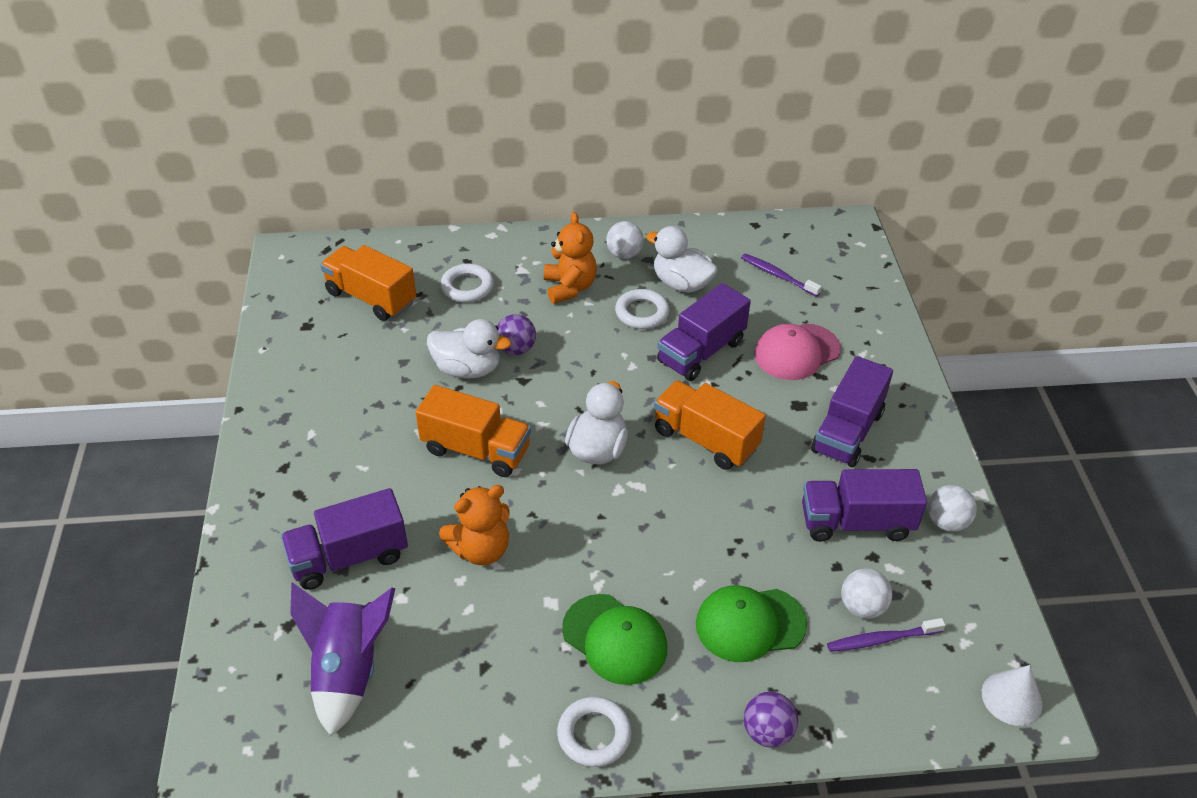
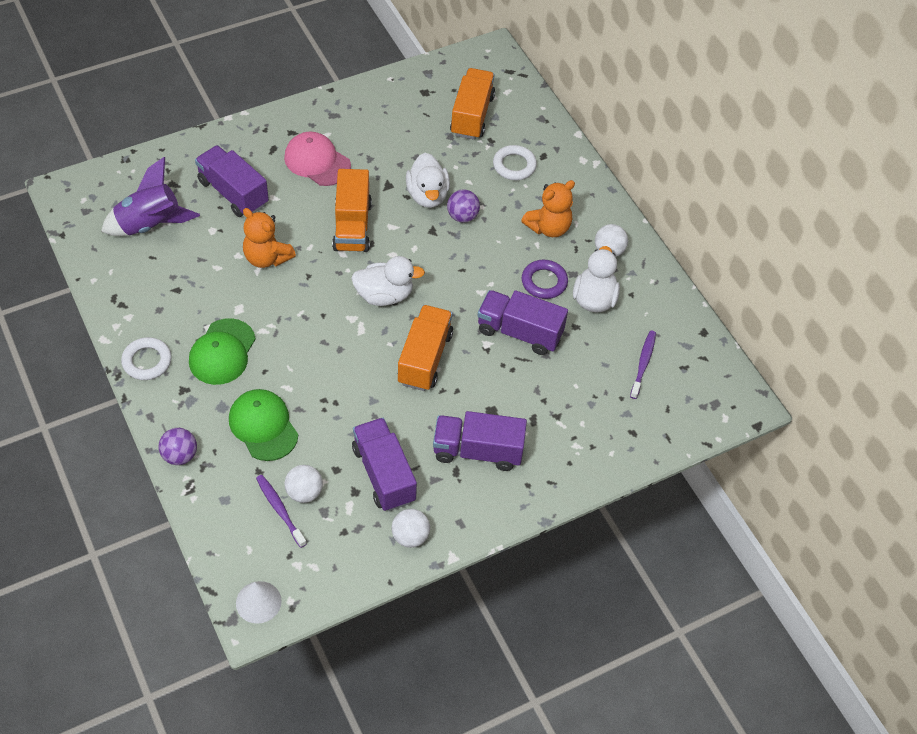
camera: 65 degrees right, 10 degrees up
(642, 313) = (544, 282): white ring -> purple ring
(796, 352) = (553, 397): pink cap -> pink cap (317, 161)

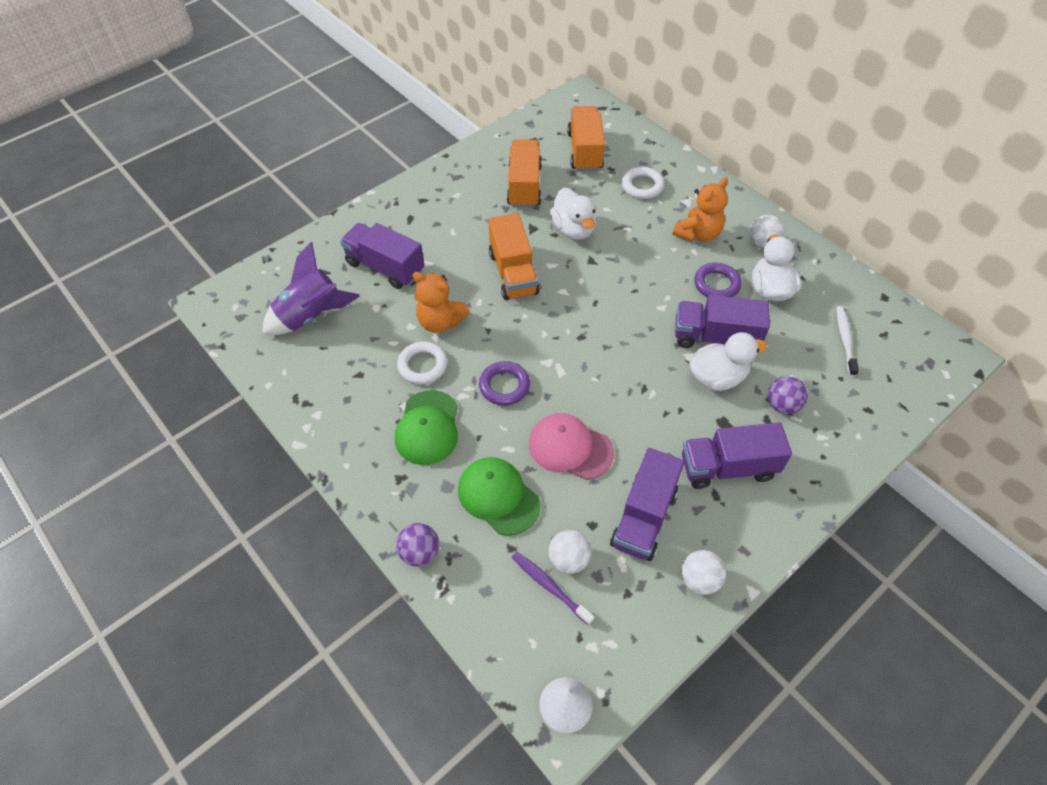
camera: 10 degrees left, 0 degrees up
(147, 361) = (351, 457): white ring -> white ring (422, 365)
(304, 331) = (504, 386): none -> purple ring
(317, 161) = (456, 221): pink cap -> pink cap (570, 448)
(384, 295) = (570, 332): white duck -> white duck (717, 377)
(384, 474) = (643, 517): purple truck -> purple truck turned 120 degrees counterclockwise
(425, 358) = (635, 385): orange truck -> orange truck (524, 186)
(462, 216) = (614, 241): purple ball -> purple ball (782, 405)
(643, 364) = (845, 340): purple toothbrush -> white toothbrush

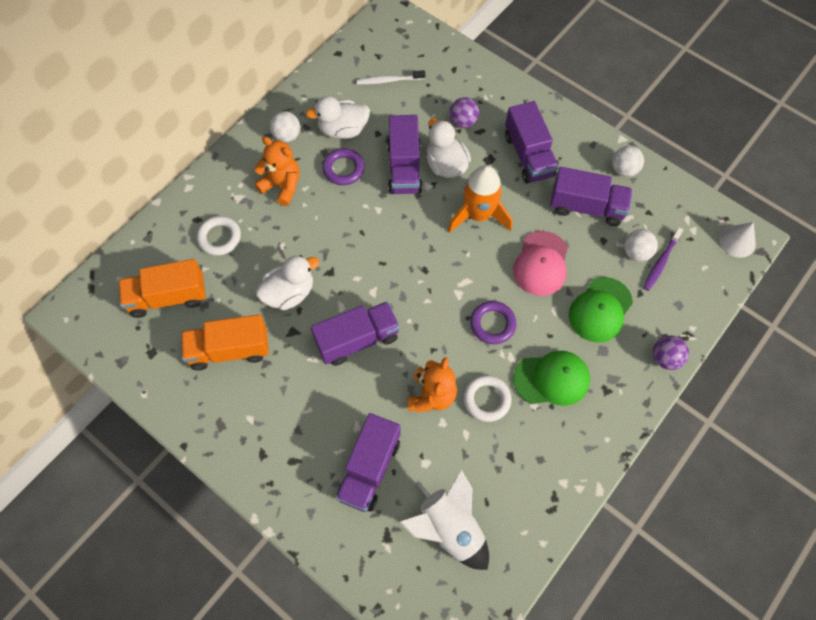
camera: 100 degrees left, 10 degrees up
(311, 316) = (449, 528): purple rocket -> white rocket
(513, 273) = (357, 340): orange truck -> purple truck
(644, 397) = (478, 215): none -> orange rocket

